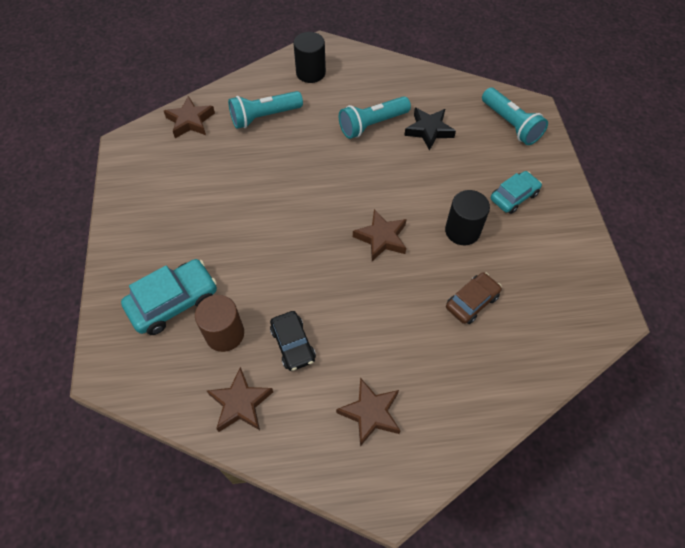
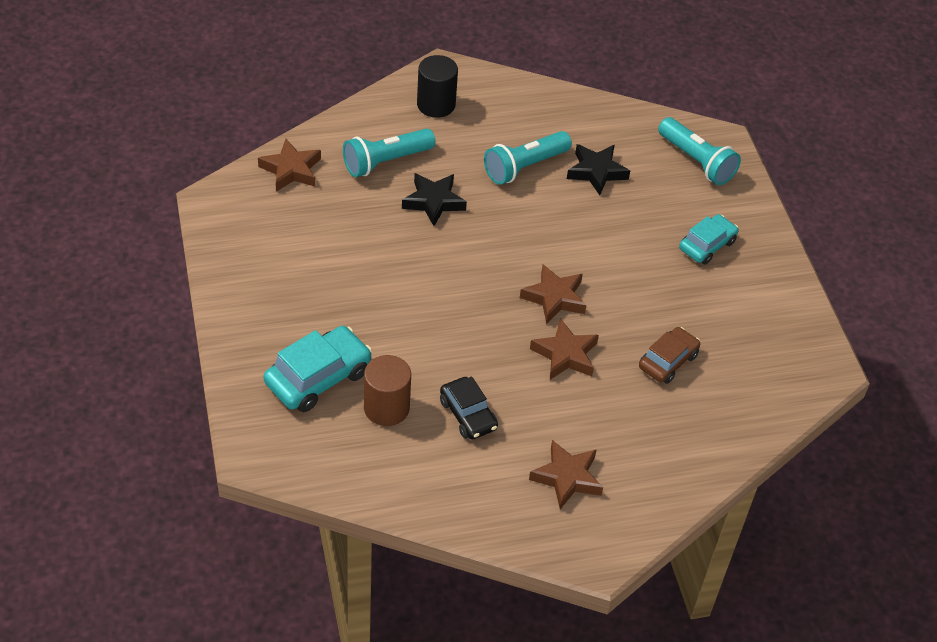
camera: 10 degrees left, 10 degrees down
(240, 403) = (419, 476): brown star -> brown star (565, 354)
(295, 151) = (433, 202): none -> black star
(462, 231) = (649, 286): black cylinder -> none

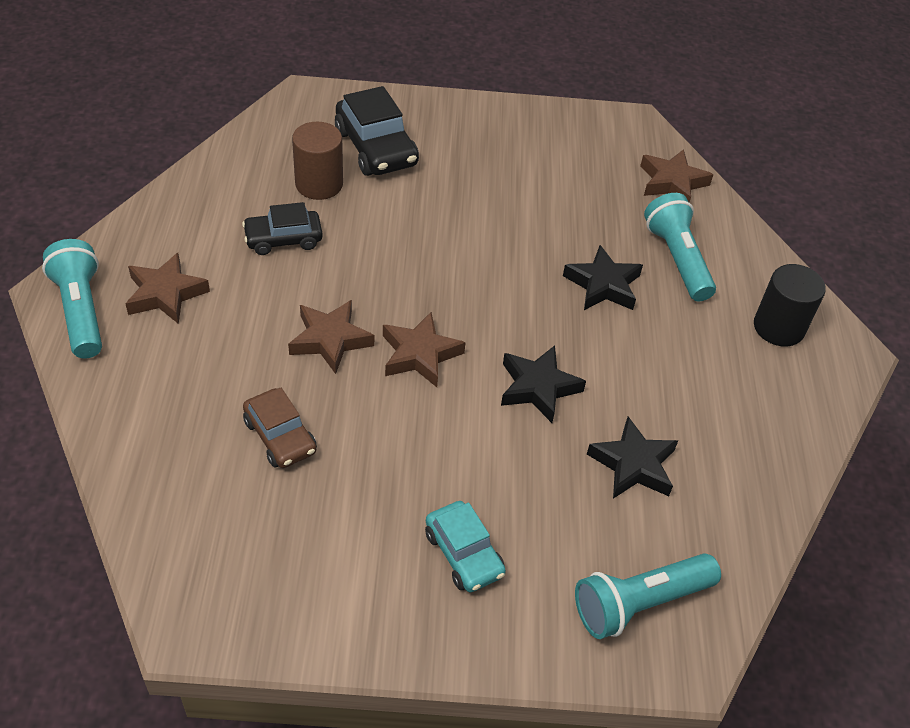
camera: 105 degrees right, 0 degrees up
(318, 377) = (376, 148): turquoise car -> black car
(525, 167) = (652, 387): turquoise flashlight -> turquoise flashlight (81, 311)
(554, 227) = (538, 387): none -> black star

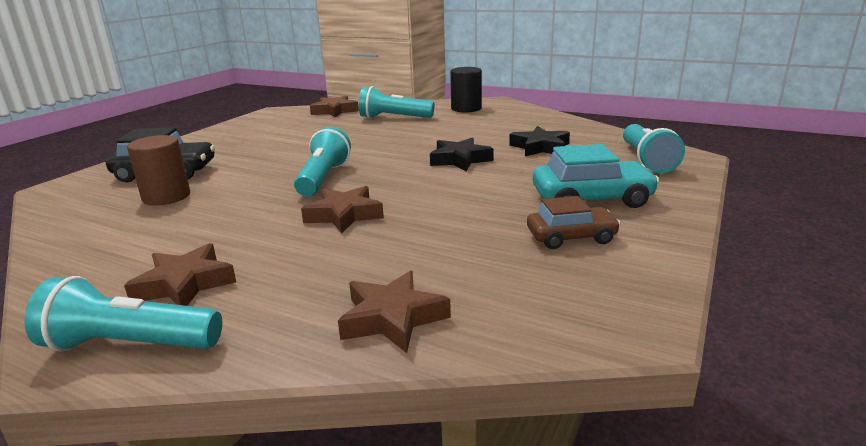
camera: 60 degrees left, 25 degrees down
(280, 436) = (431, 249): brown car -> brown car (571, 237)
(283, 239) = (204, 218): black car -> none
(418, 281) = (323, 178): none -> turquoise flashlight
(420, 354) = (395, 187): brown star -> brown star (392, 318)
(464, 554) = (591, 199): turquoise car -> turquoise car, size x1.53
(603, 285) = (393, 134): black star -> none

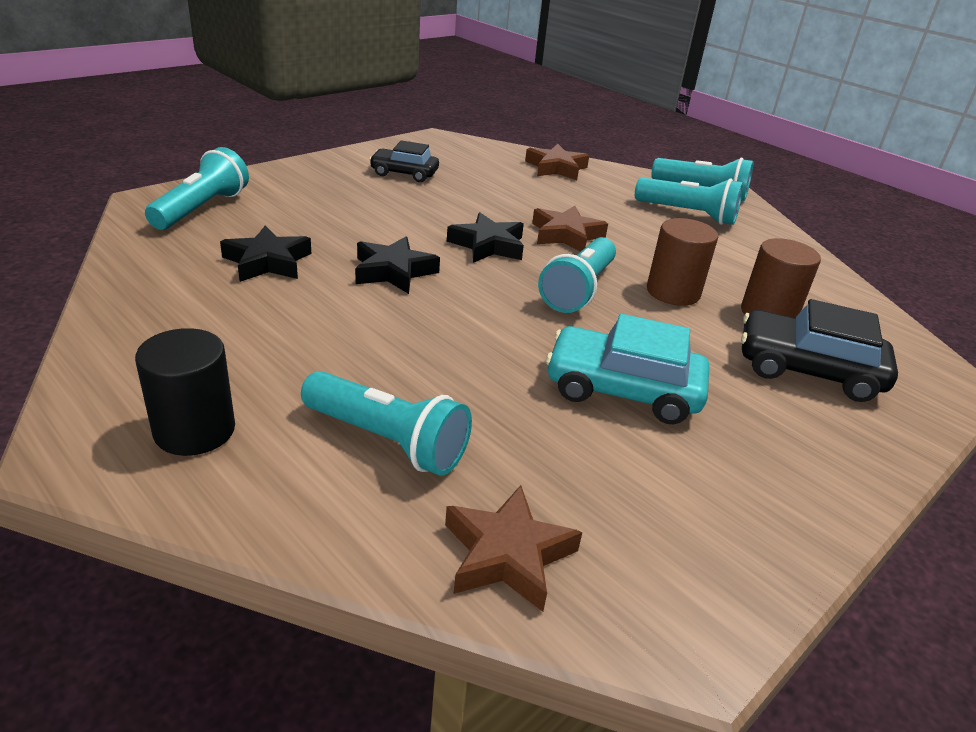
camera: 165 degrees left, 10 degrees up
(185, 284) = (688, 214): brown star -> turquoise flashlight
(244, 193) = (673, 292): none -> brown cylinder
(410, 189) = (488, 245): none -> black star
(571, 237) = (404, 173): brown car -> black car
(591, 199) = (339, 191): turquoise car -> turquoise car (623, 389)

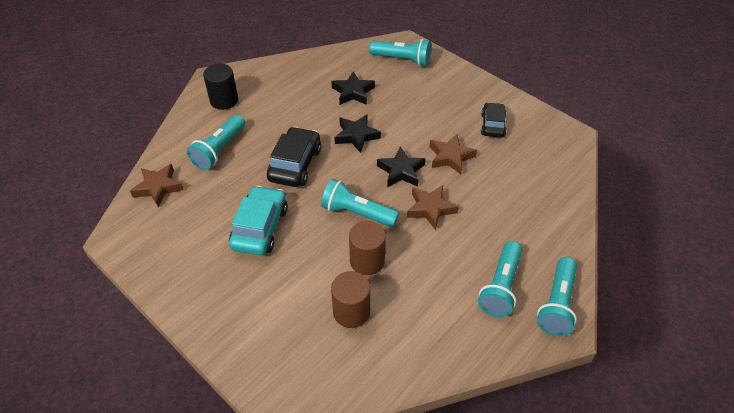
camera: 90 degrees right, 15 degrees up
(556, 168) = (553, 204): brown star -> brown star (450, 157)
(808, 370) = (288, 319): black car -> black car (295, 164)

